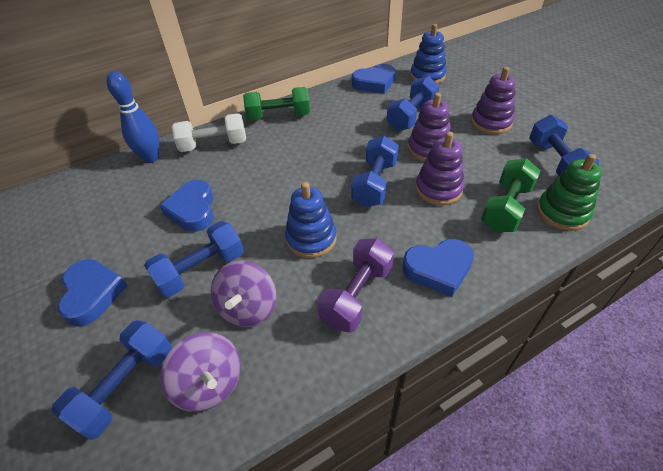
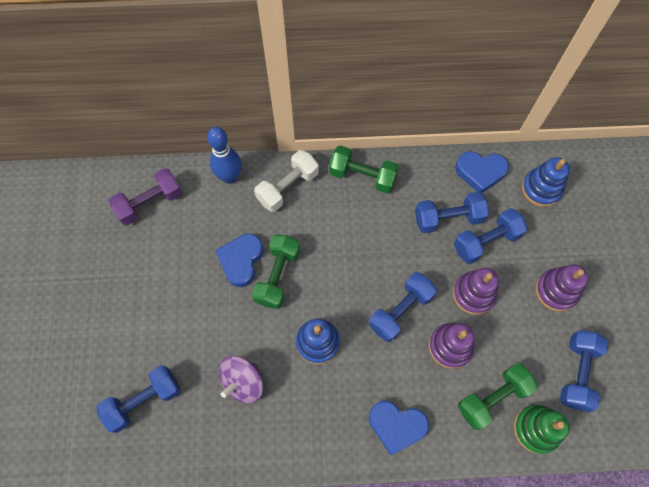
camera: 25 degrees right, 20 degrees up
(92, 294) = (144, 309): blue heart -> none
(201, 270) = (224, 328): blue dumbbell -> blue dumbbell (448, 218)
(210, 383) = (195, 428): purple spinning top -> none
(214, 145) = (288, 187): white dumbbell -> white dumbbell turned 60 degrees counterclockwise
(238, 206) = (277, 276): none -> green dumbbell
(356, 295) = (323, 414): purple dumbbell -> purple dumbbell (150, 203)

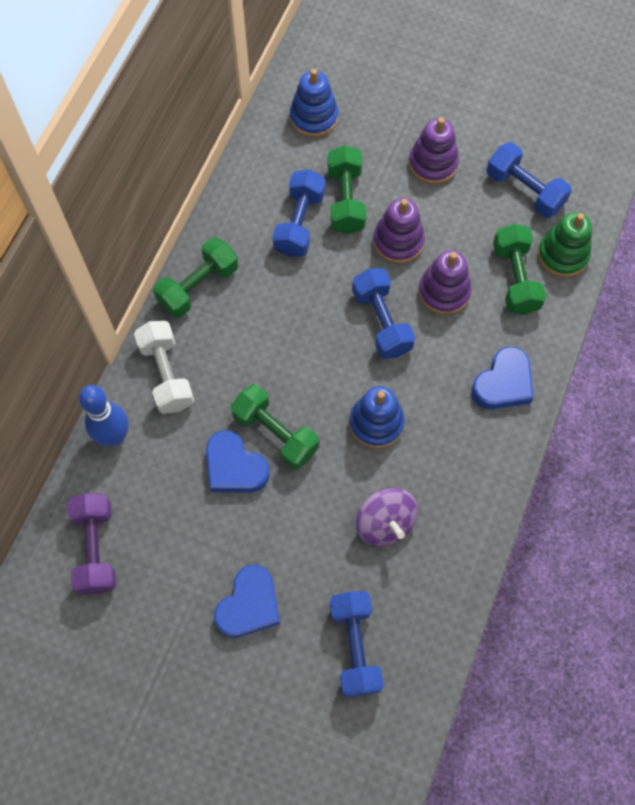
camera: 65 degrees left, 0 degrees up
(480, 172) = (261, 165): blue heart -> blue heart (249, 605)
(486, 241) = (345, 200): blue dumbbell -> green dumbbell

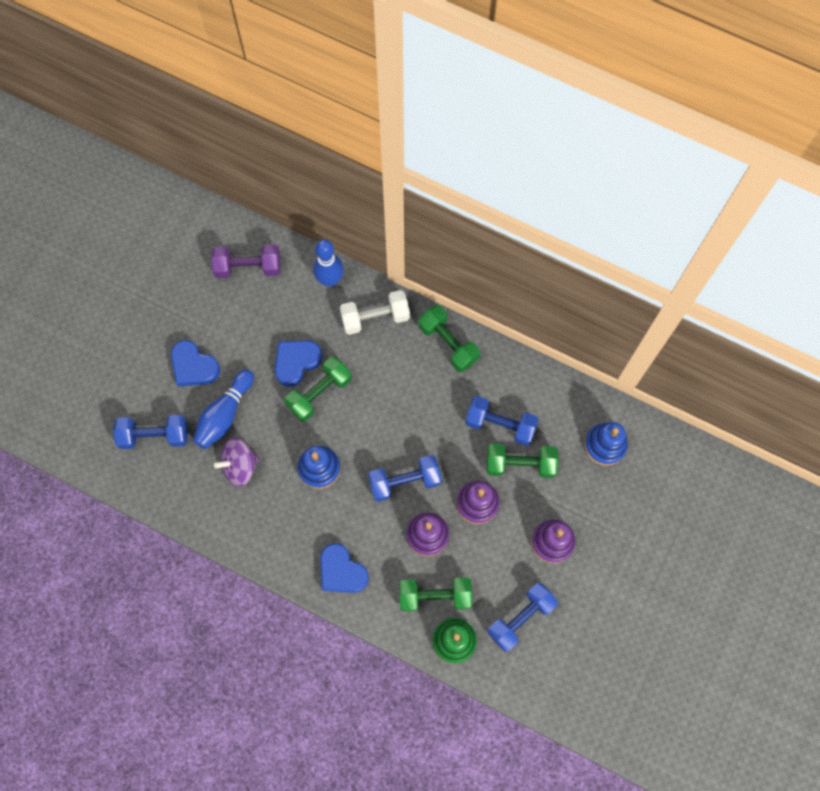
camera: 95 degrees right, 5 degrees up
(315, 553) = (224, 414): none -> blue bowling pin

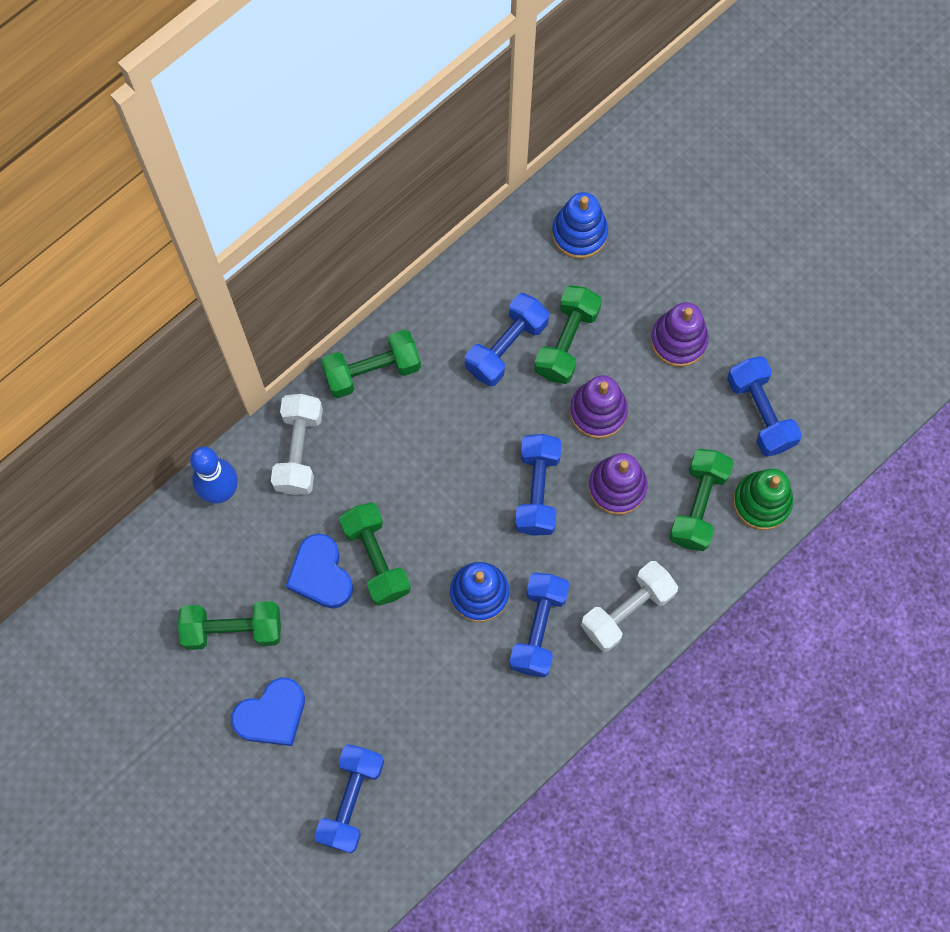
camera: 70 degrees left, 0 degrees up
(224, 414) = (357, 694): blue bowling pin -> none
(240, 466) = (438, 697): purple spinning top -> none
(241, 322) = (233, 630): none -> green dumbbell
(248, 267) = (155, 594): purple dumbbell -> none
(308, 516) = (538, 629): none -> blue dumbbell
(341, 571) = (627, 610): blue heart -> white dumbbell

